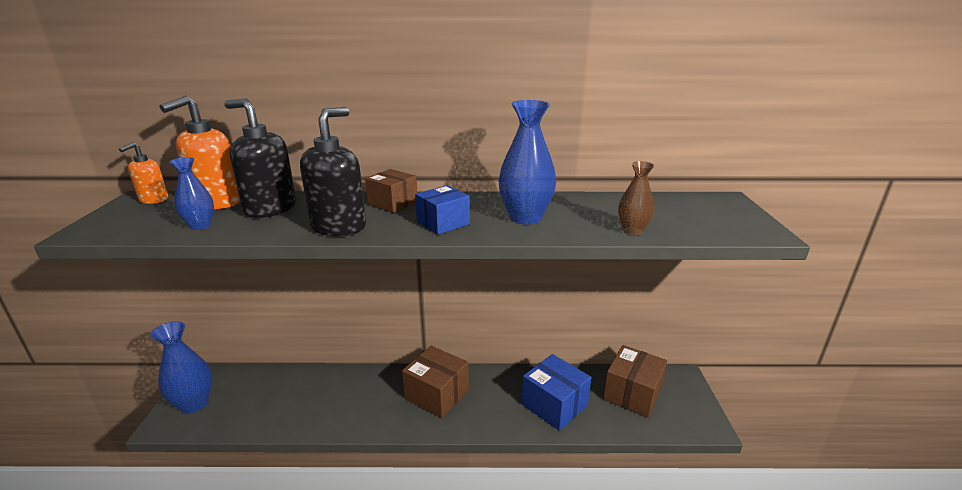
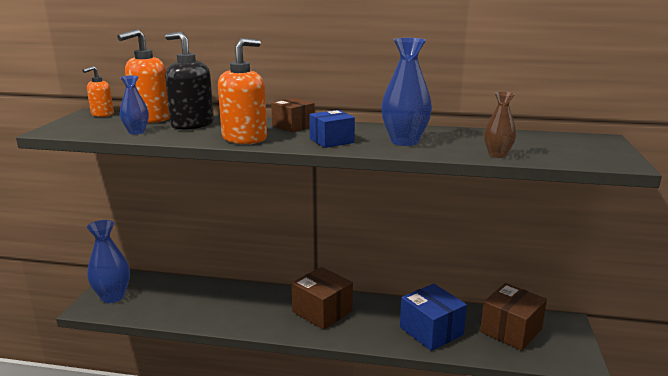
camera: 10 degrees right, 5 degrees down
(339, 226) = (245, 138): black soap dispenser -> orange soap dispenser

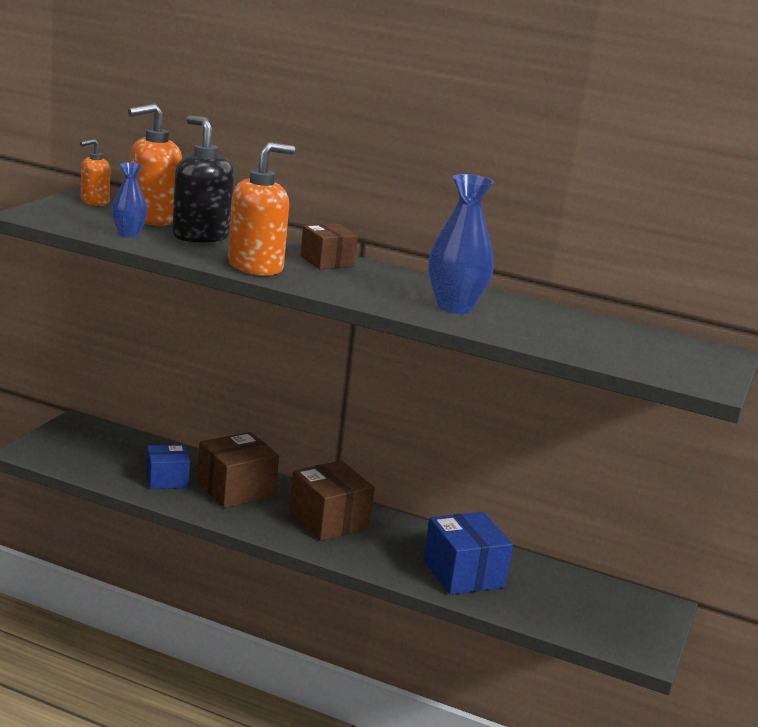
camera: 10 degrees right, 0 degrees up
(113, 296) = (63, 445): blue vase -> none
(331, 141) = (362, 289): blue box -> blue box (167, 479)
(497, 155) = (557, 345): brown vase -> none
(511, 330) = (574, 597): brown box -> brown box (236, 489)

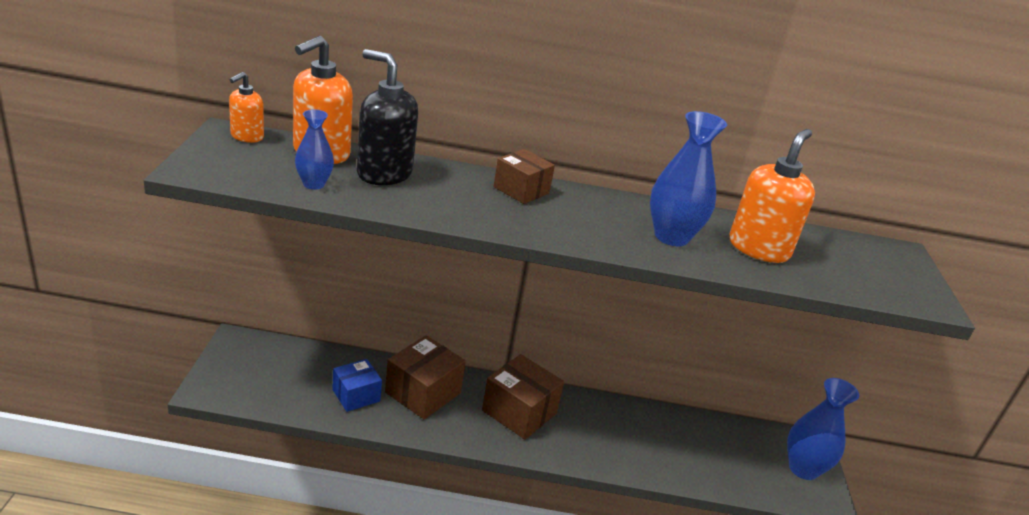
camera: 20 degrees left, 10 degrees up
(256, 267) = (466, 212): orange soap dispenser -> orange soap dispenser (759, 248)
(463, 574) = (655, 447): blue box -> none
(635, 623) = (803, 468): none -> blue vase

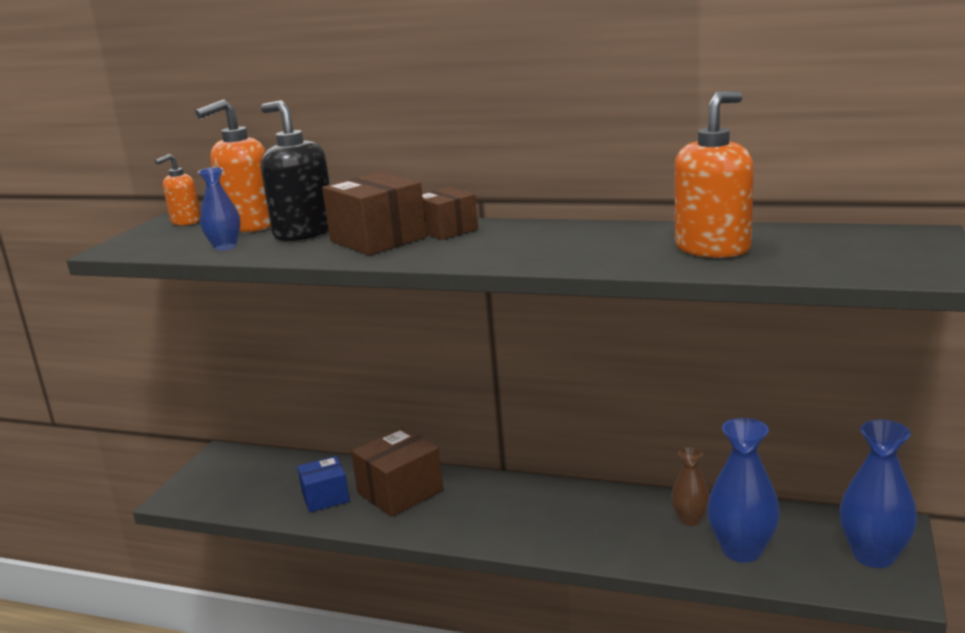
camera: 20 degrees right, 10 degrees down
(519, 412) = (506, 506): brown box -> brown box (378, 239)
(667, 431) = (690, 519): none -> brown vase
(671, 237) = (603, 248): blue vase -> blue vase (742, 550)

